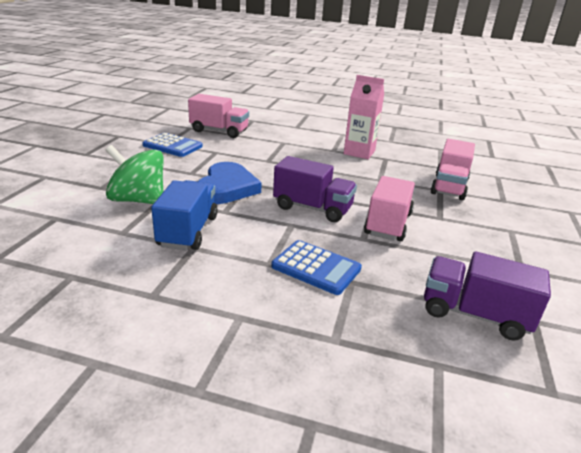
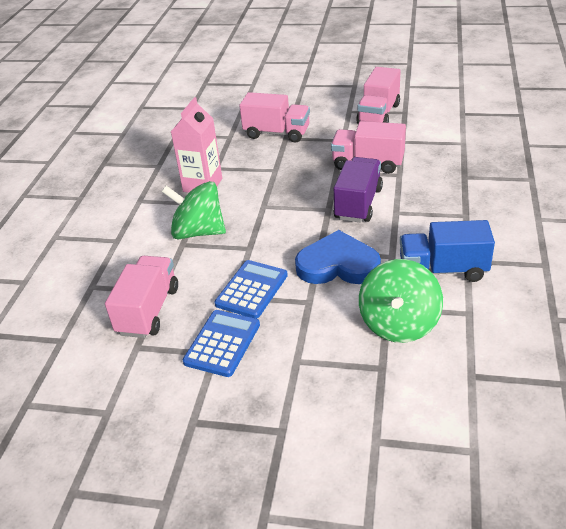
camera: 90 degrees left, 10 degrees up
(295, 147) = (198, 232): none -> green spinning top
(316, 268) = (457, 193): blue calculator -> blue calculator (251, 290)
(474, 314) = (470, 131): purple truck -> none
(508, 248) = (378, 114): none -> pink truck

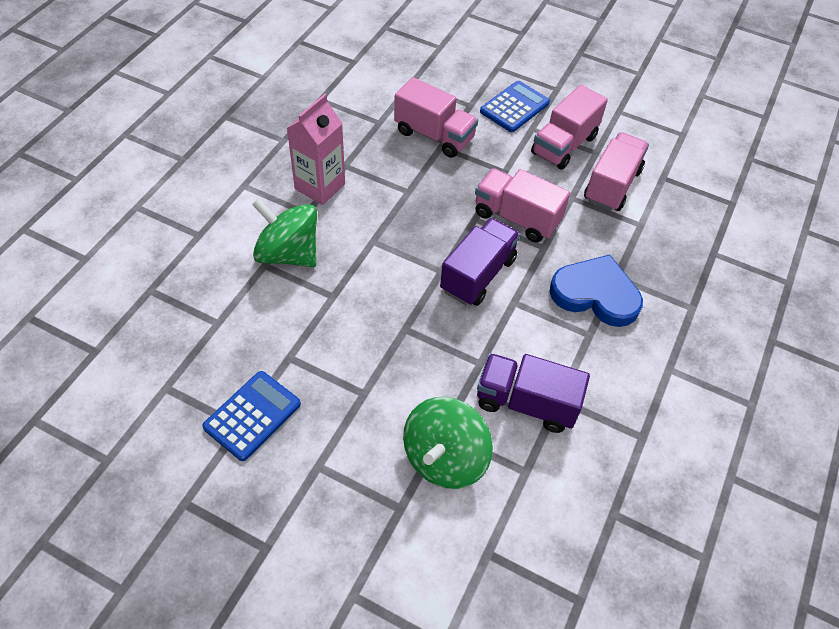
camera: 10 degrees right, 15 degrees up
(148, 310) = (195, 344): pink truck -> pink truck (612, 185)
(251, 290) = (311, 355): blue calculator -> blue calculator (514, 107)
(338, 264) = (416, 354): blue heart -> blue heart (595, 294)
(443, 270) = (526, 403): blue truck -> purple truck

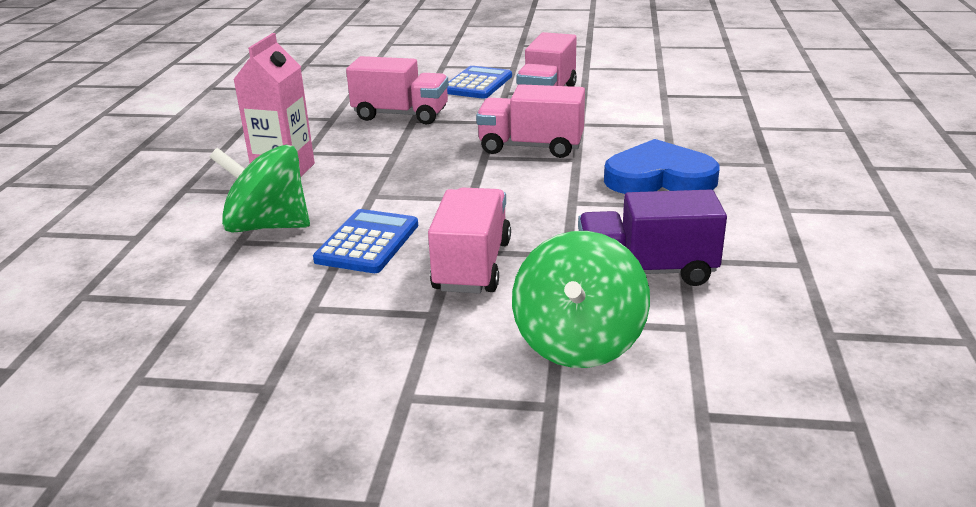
camera: 15 degrees left, 25 degrees down
(252, 415) = (282, 373): blue calculator -> blue calculator (367, 242)
(478, 275) = (515, 192): purple truck -> none
(612, 185) = (616, 109): pink truck -> pink truck (472, 265)

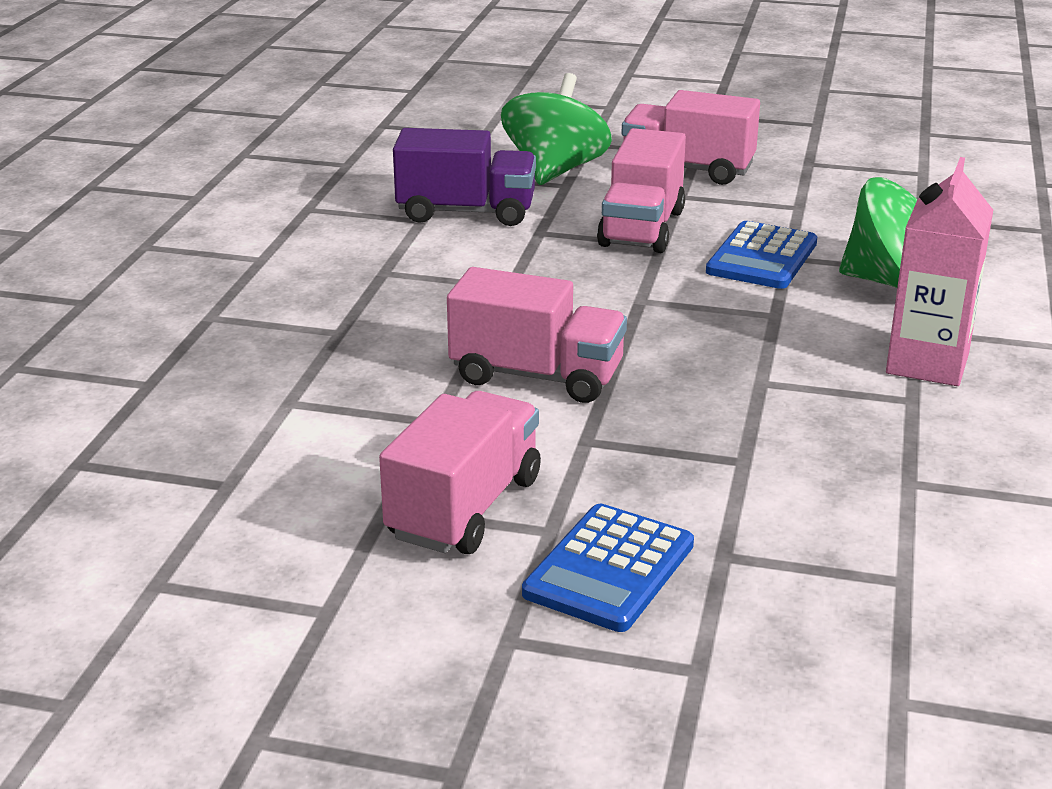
camera: 175 degrees left, 0 degrees up
(401, 115) = (770, 477): pink truck -> pink truck (687, 169)
(659, 177) = (376, 309): blue heart -> none

